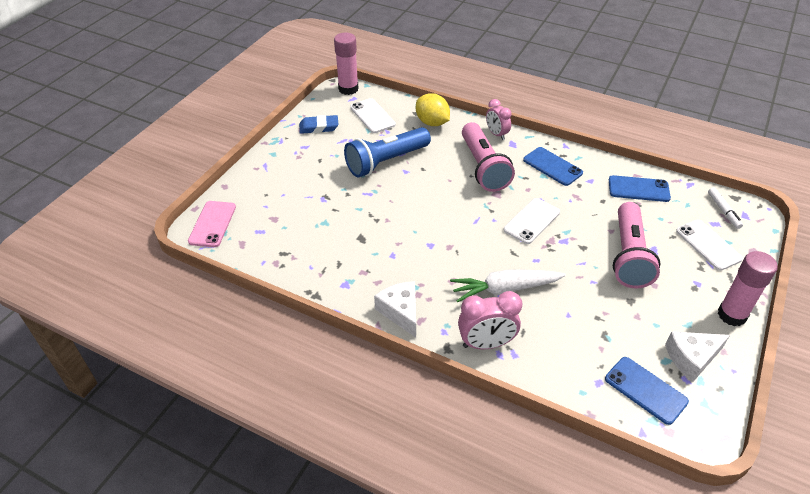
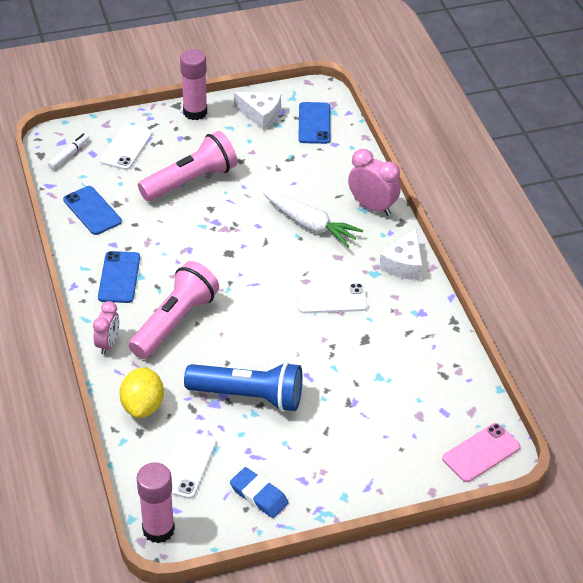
camera: 135 degrees left, 0 degrees up
(532, 221) = (214, 251): white phone -> white phone (331, 299)

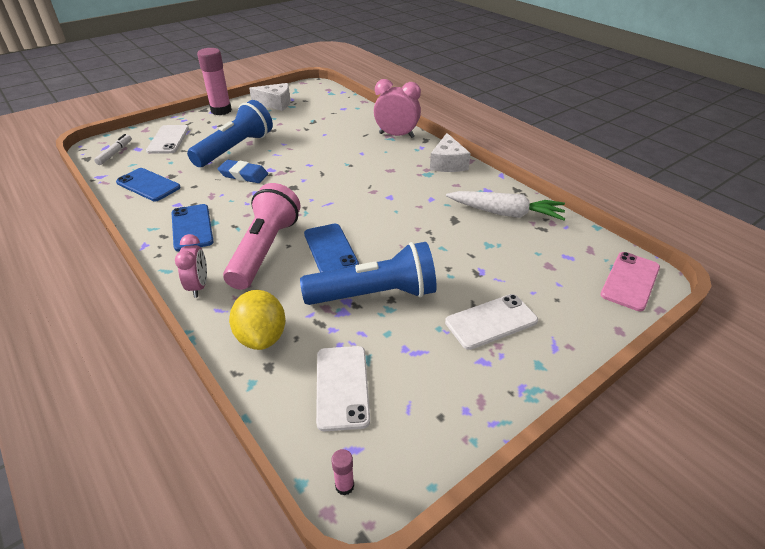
camera: 20 degrees left, 5 degrees down
(158, 529) = (344, 486): pink glue stick -> pink glue stick, size x0.41
(191, 181) = (235, 149): pink flashlight -> blue flashlight
(259, 495) = (446, 395): blue eraser -> blue eraser (243, 175)
(311, 225) = (354, 155): white carrot -> white carrot (505, 213)
(314, 123) = (320, 101): blue phone -> blue phone (330, 249)
(331, 299) = (404, 198): white phone -> white phone (491, 321)

